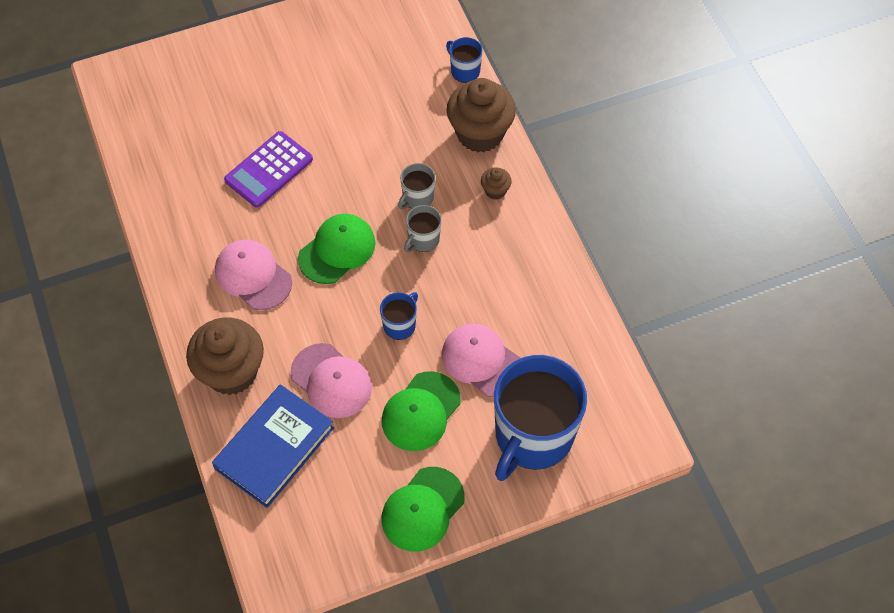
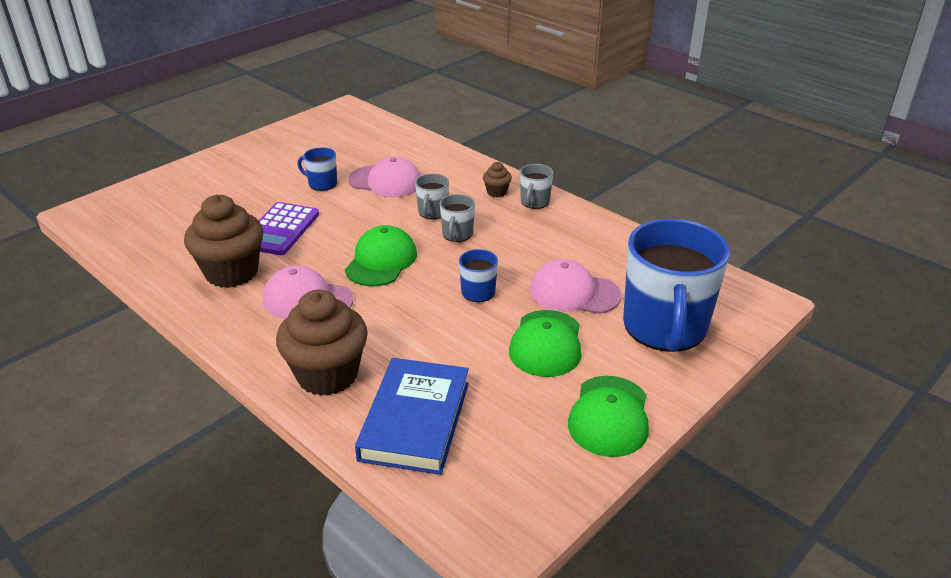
camera: 25 degrees left, 25 degrees down
(331, 381) = (440, 349): pink cap -> pink cap (385, 181)
(464, 71) = (418, 139): blue mug -> blue mug (322, 184)
(480, 133) = (457, 166): brown cupcake -> brown cupcake (232, 272)
(523, 220) = (534, 202): none -> grey mug

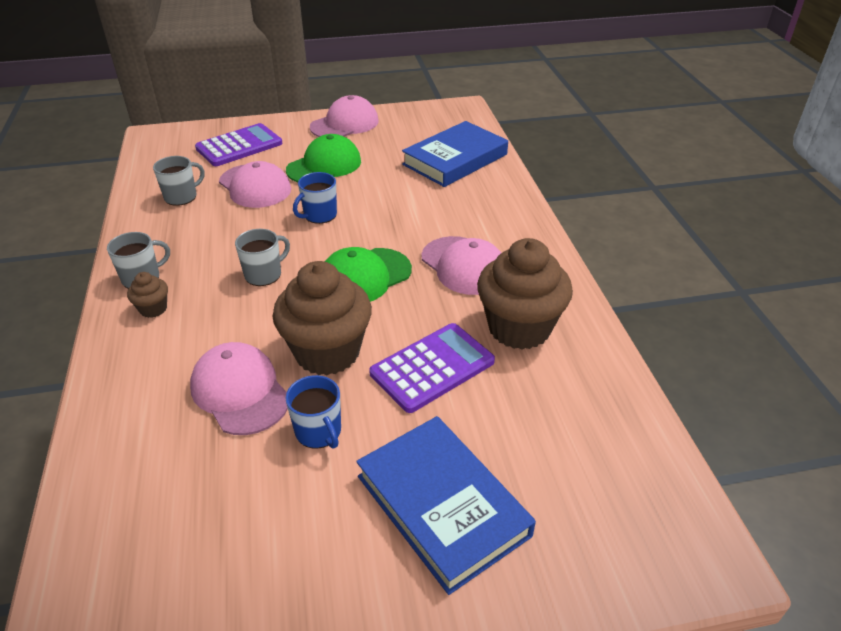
camera: 145 degrees left, 5 degrees up
(231, 184) = (442, 505): none -> blue book
(327, 375) = (490, 202): brown cupcake -> brown cupcake (327, 352)
(432, 212) = (250, 313): grey mug -> grey mug (181, 197)
(609, 416) = (345, 124): green cap -> pink cap
(664, 327) = (239, 146): blue mug -> purple calculator

